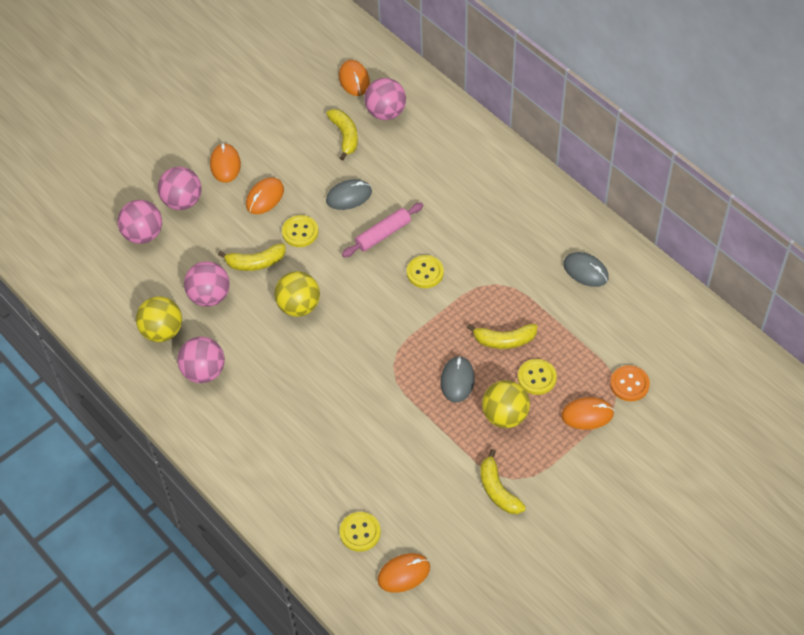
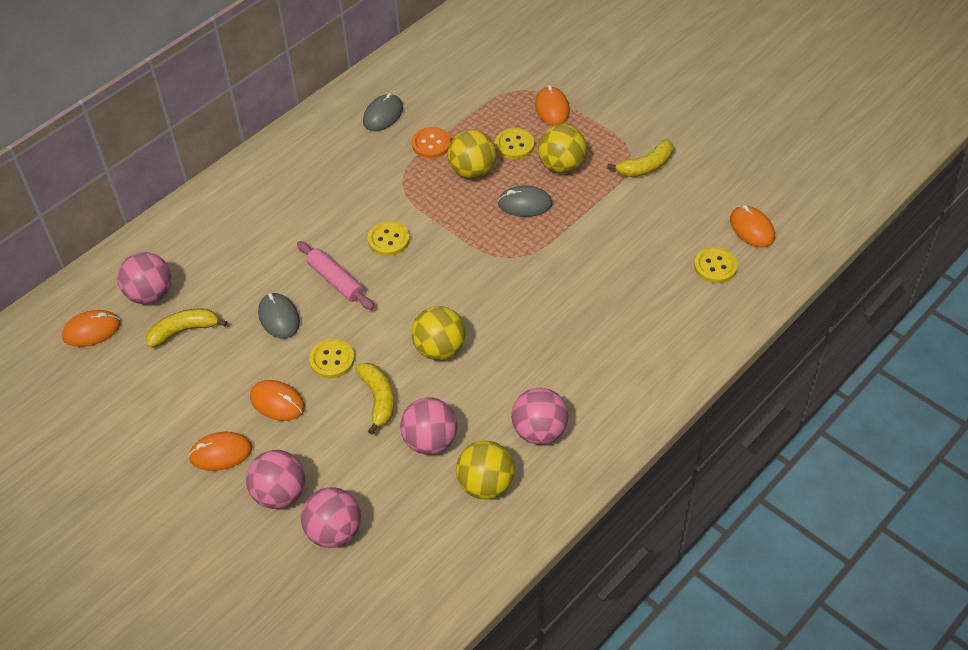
camera: 95 degrees left, 5 degrees down
(504, 340) = (472, 171): yellow banana -> yellow ball
(629, 384) = (514, 81): orange button -> orange button (431, 144)

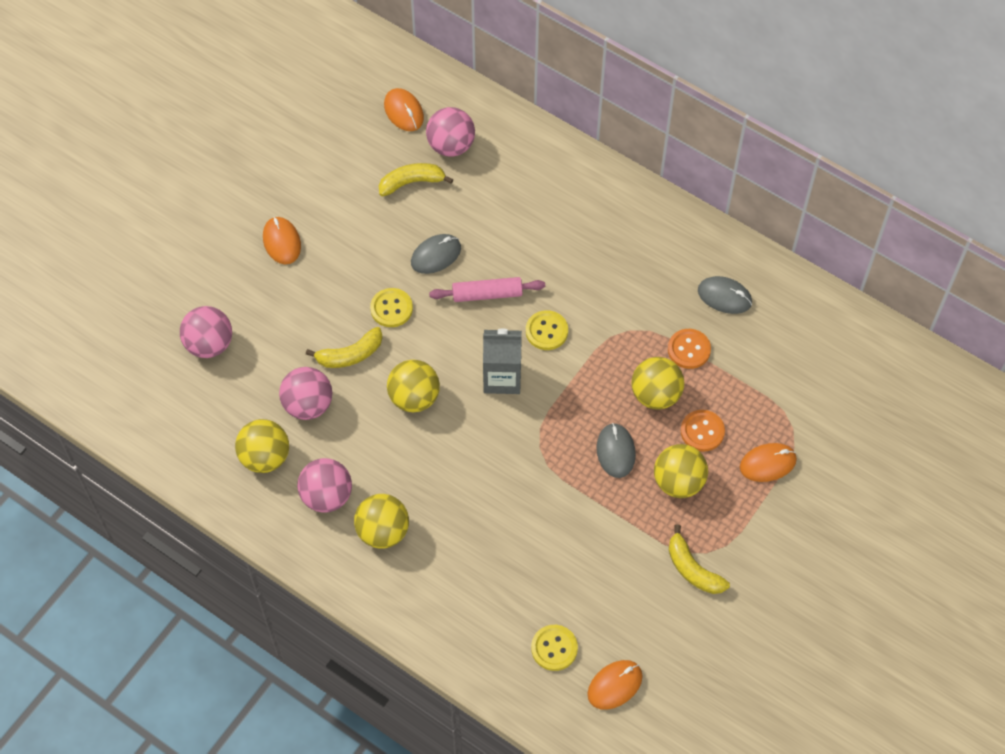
camera: 80 degrees right, 10 degrees up
(184, 331) = (411, 182): yellow banana -> yellow banana turned 75 degrees counterclockwise
(277, 402) = (339, 274): orange mouse -> none
(280, 494) = (244, 295): pink ball -> none
(335, 281) = (487, 294): pink rolling pin -> pink rolling pin turned 45 degrees clockwise
(432, 278) = (502, 377): none -> grey carton
(514, 145) = (702, 431): yellow button -> orange button
(585, 386) = (383, 531): none -> yellow ball

